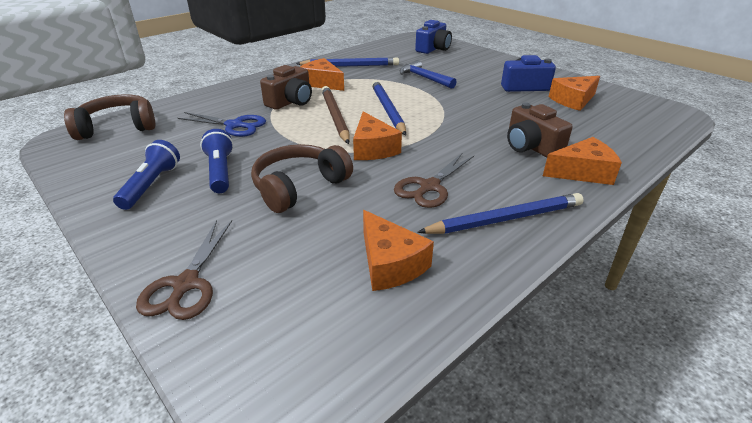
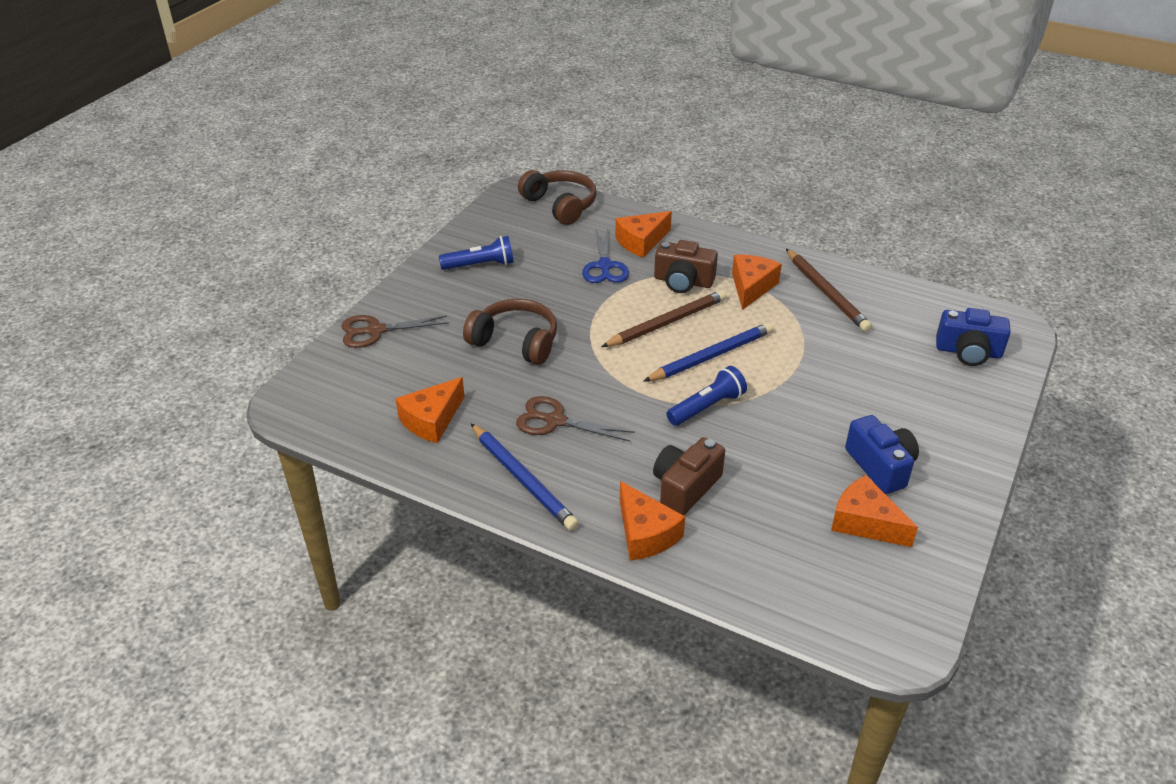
camera: 70 degrees right, 5 degrees up
(220, 171) = (518, 290): blue flashlight -> blue flashlight (707, 407)
(350, 66) = (826, 293): blue pencil -> brown pencil
(373, 148) = (610, 367): orange cheese -> orange cheese (641, 242)
(424, 78) = (836, 365): blue hammer -> none

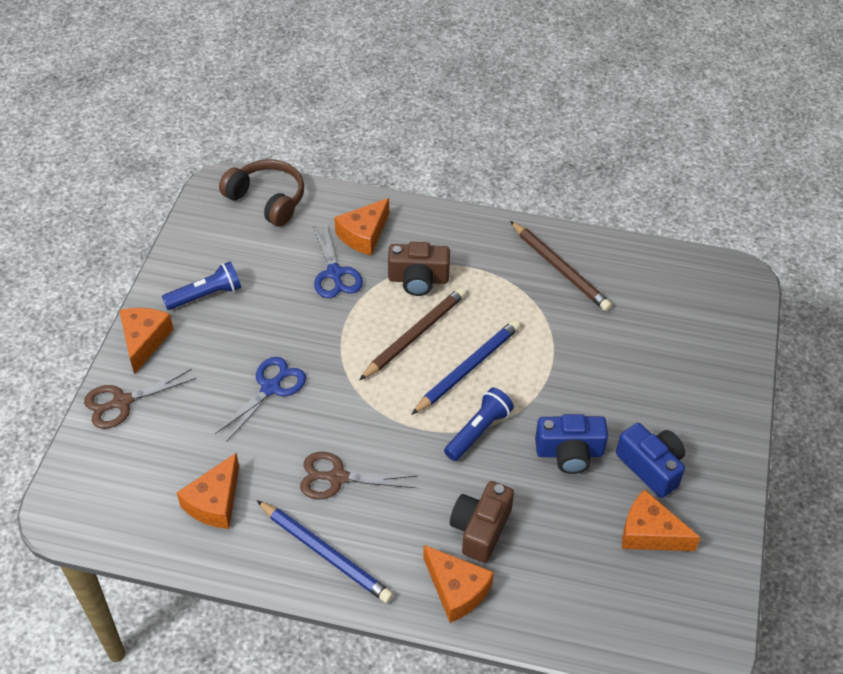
camera: 15 degrees left, 10 degrees up
(515, 342) = (271, 388): brown headphones -> blue scissors
(751, 287) = (486, 274): orange cheese -> orange cheese (144, 341)
(968, 352) = (704, 317): blue camera -> blue camera (569, 452)

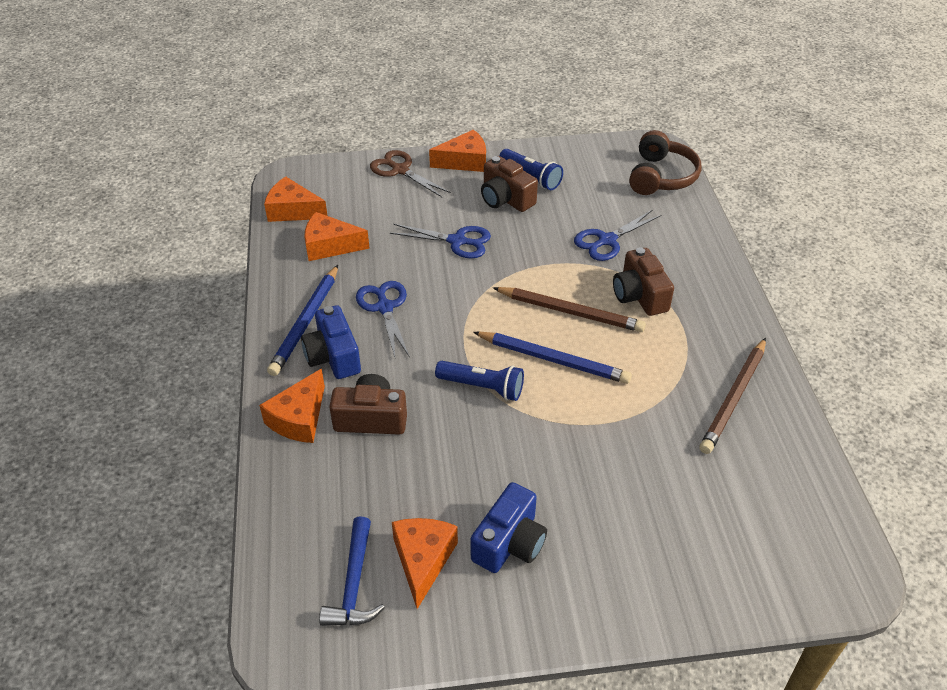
camera: 70 degrees right, 5 degrees down
(228, 327) = (505, 199): none -> brown camera
(337, 477) = (385, 307): brown scissors -> blue scissors
(363, 235) = (667, 245): orange cheese -> orange cheese (292, 211)
(569, 452) = (493, 465): blue camera -> blue camera (333, 356)
(659, 590) = (354, 584): none -> blue hammer

